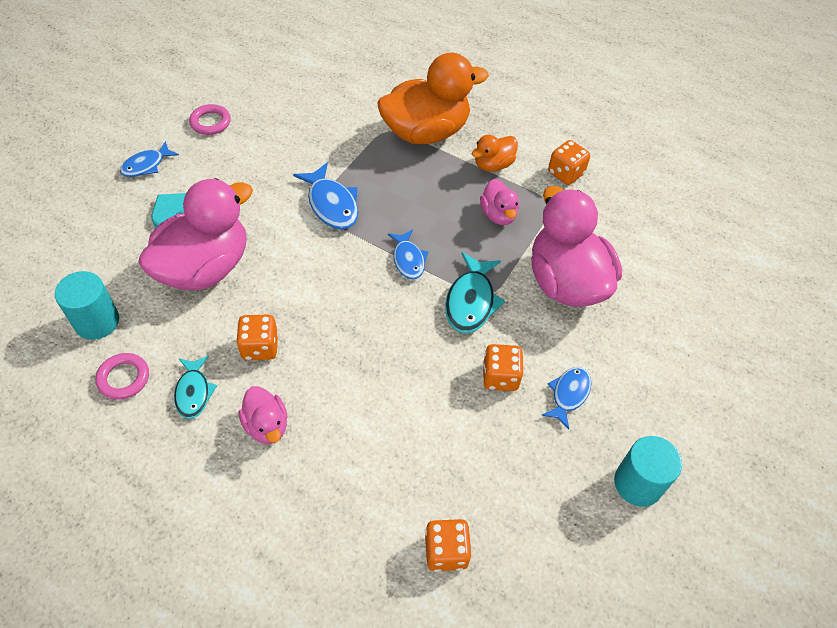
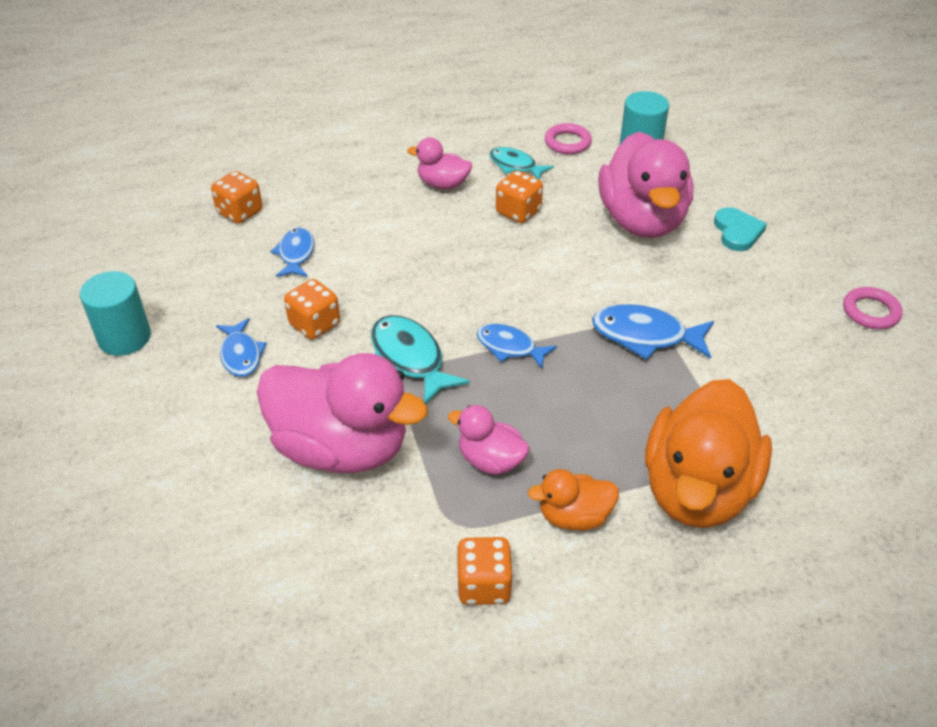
camera: 135 degrees right, 10 degrees down
(146, 165) = (827, 241): blue fish -> blue fish (296, 254)
(493, 165) = (574, 517): orange duck -> orange duck turned 105 degrees counterclockwise

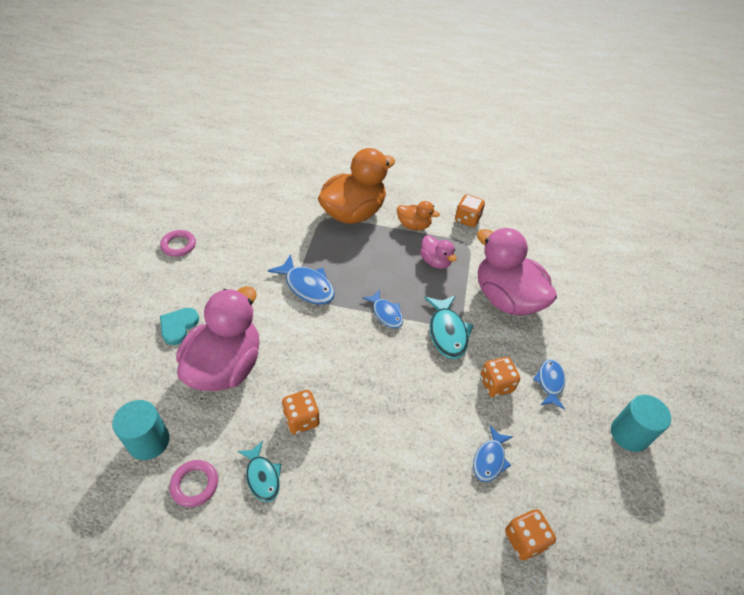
camera: 155 degrees left, 5 degrees up
(443, 184) = (337, 484): pink duck -> none

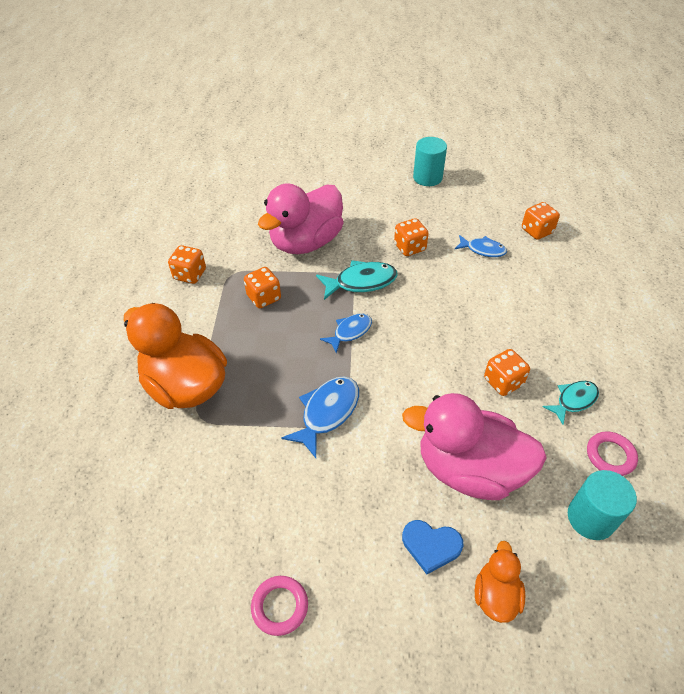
camera: 95 degrees left, 0 degrees up
(178, 326) = (431, 546): turquoise heart -> blue heart
(414, 225) = (205, 321): orange duck -> orange duck (495, 595)
(435, 261) = (264, 297): pink duck -> orange dice
(550, 382) = (395, 216): blue fish -> none

